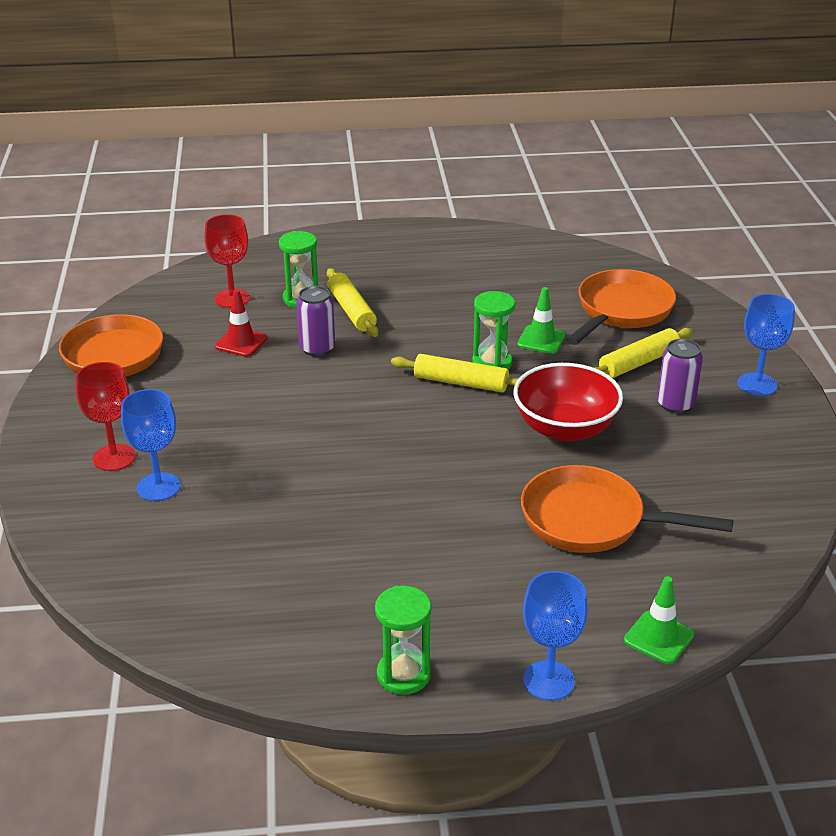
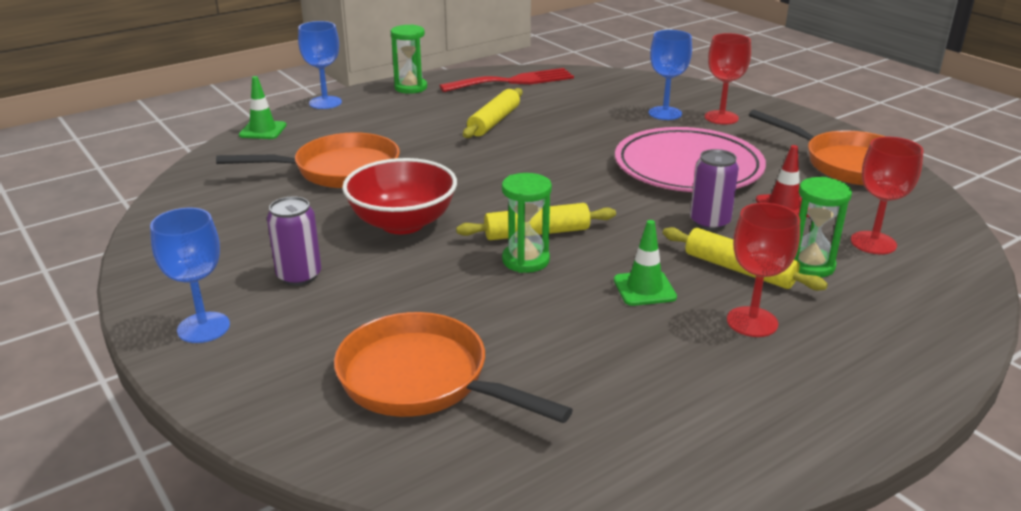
camera: 150 degrees right, 5 degrees down
(248, 632) = (513, 81): none -> red fork
(252, 404) = (688, 168): none -> pink plate
(392, 282) = (752, 322): none -> red goblet
(541, 340) = (495, 303): green traffic cone -> green traffic cone (644, 289)
(621, 311) = (422, 380): orange pan -> orange pan turned 120 degrees clockwise
(638, 363) = (361, 310): yellow rolling pin -> yellow rolling pin (494, 121)

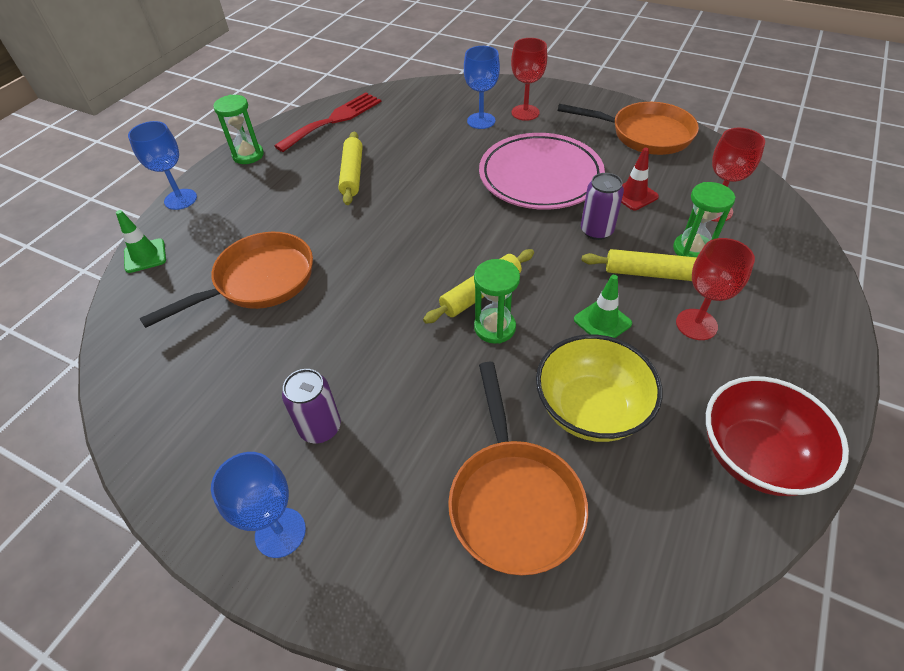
camera: 25 degrees left, 20 degrees up
(402, 223) = (364, 325): red bowl -> red bowl (755, 456)
(422, 380) = (513, 501): orange pan -> orange pan turned 105 degrees counterclockwise
(565, 345) = (590, 409): none -> yellow bowl

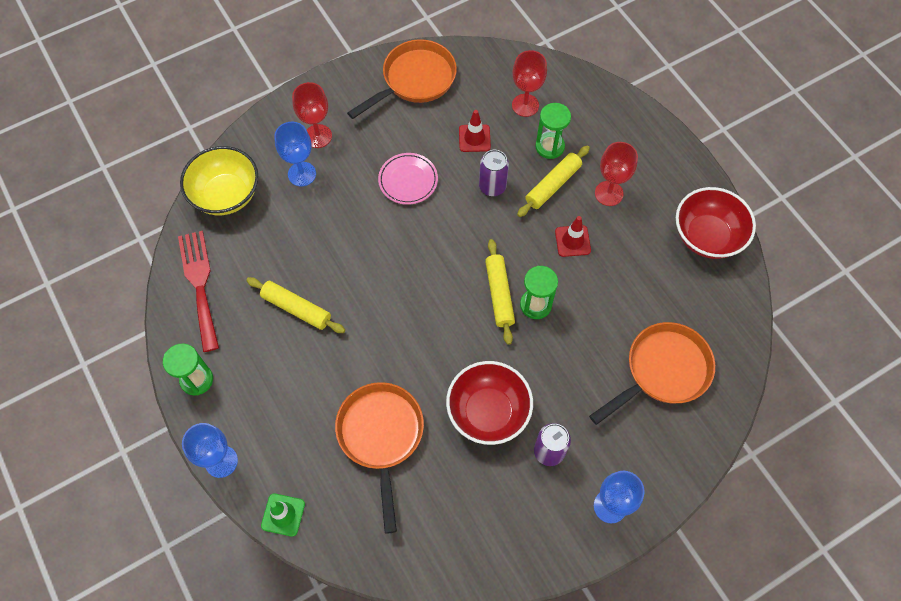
camera: 60 degrees left, 15 degrees up
(336, 348) = (488, 412): none -> red bowl
(513, 501) = (663, 371): orange pan -> orange pan turned 60 degrees counterclockwise
(540, 176) = (408, 180): pink plate -> pink plate, size x0.54
(590, 409) = (630, 293): yellow bowl -> yellow bowl (226, 195)
(602, 321) = (572, 241): green traffic cone -> red traffic cone

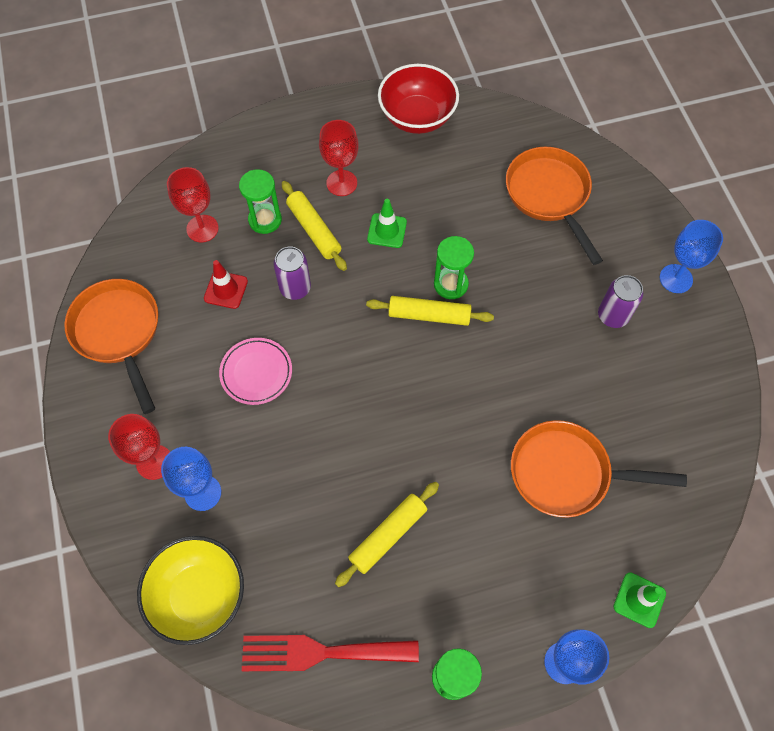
camera: 75 degrees left, 0 degrees up
(488, 412) = (560, 360): red bowl -> none
(572, 241) = (387, 231): red traffic cone -> green traffic cone

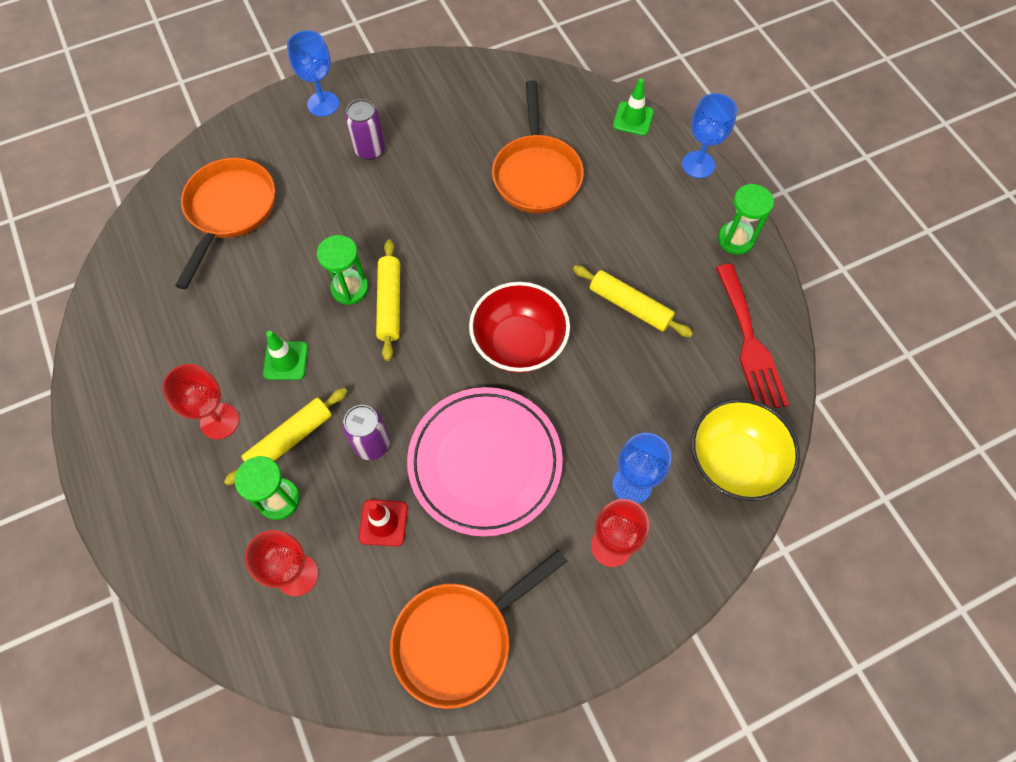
camera: 100 degrees left, 0 degrees up
(256, 372) = (485, 462): pink plate -> pink plate, size x1.87
(417, 117) = (117, 353): red bowl -> red bowl (519, 343)
(549, 196) = (230, 211): orange pan -> orange pan turned 135 degrees clockwise

